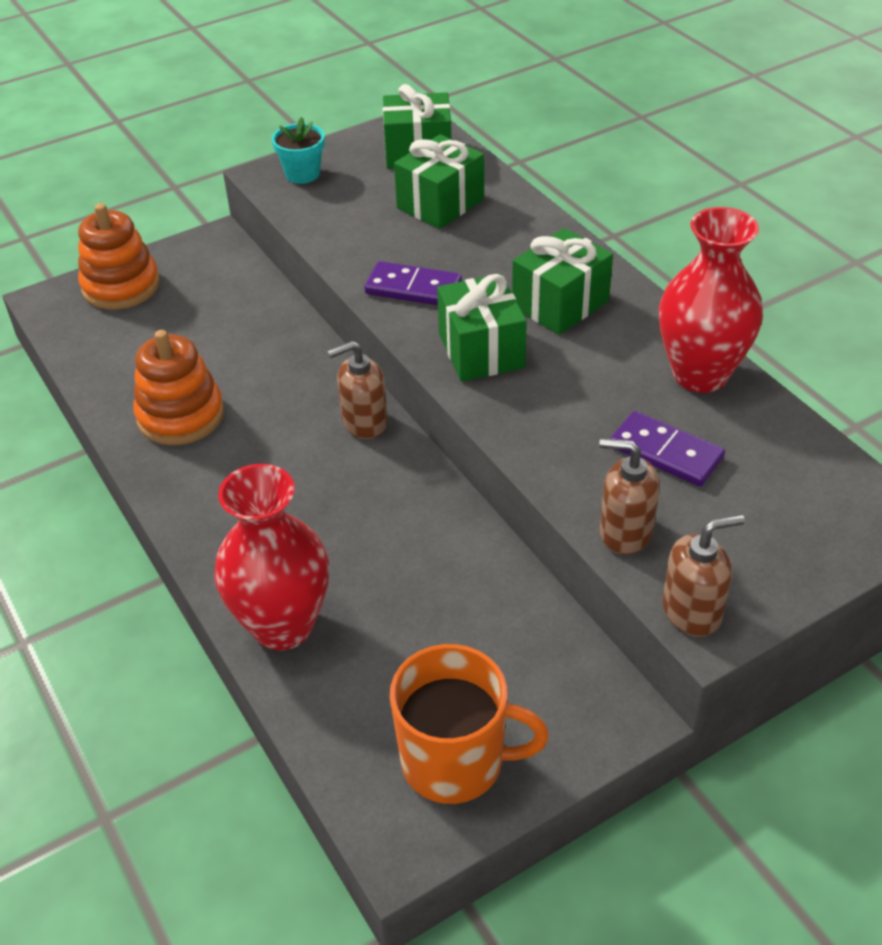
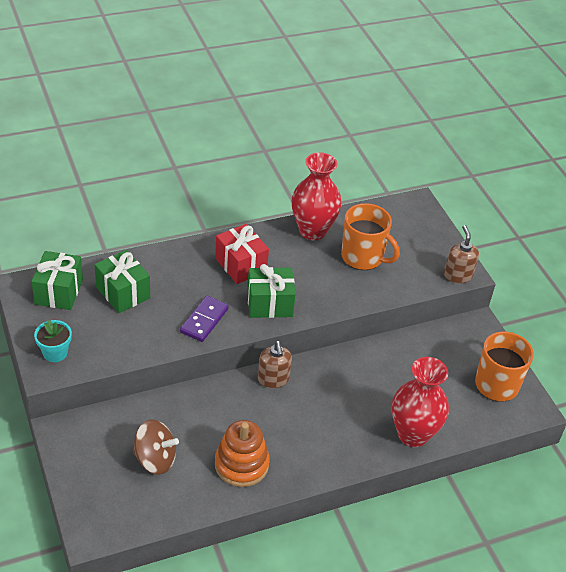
camera: 85 degrees left, 0 degrees up
(121, 286) = (92, 489): orange stacking toy -> none
(178, 329) = (155, 459): none -> brown spinning top
(560, 304) = (240, 265): green gift -> red gift
(625, 532) = (410, 283): brown soap dispenser -> none
(666, 452) = (363, 257): purple domino -> orange mug

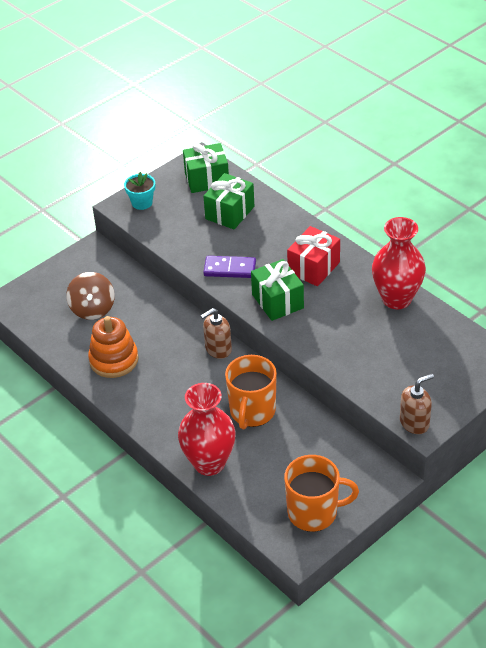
camera: 75 degrees right, 0 degrees up
(363, 257) = (387, 344): orange mug -> orange mug (252, 411)

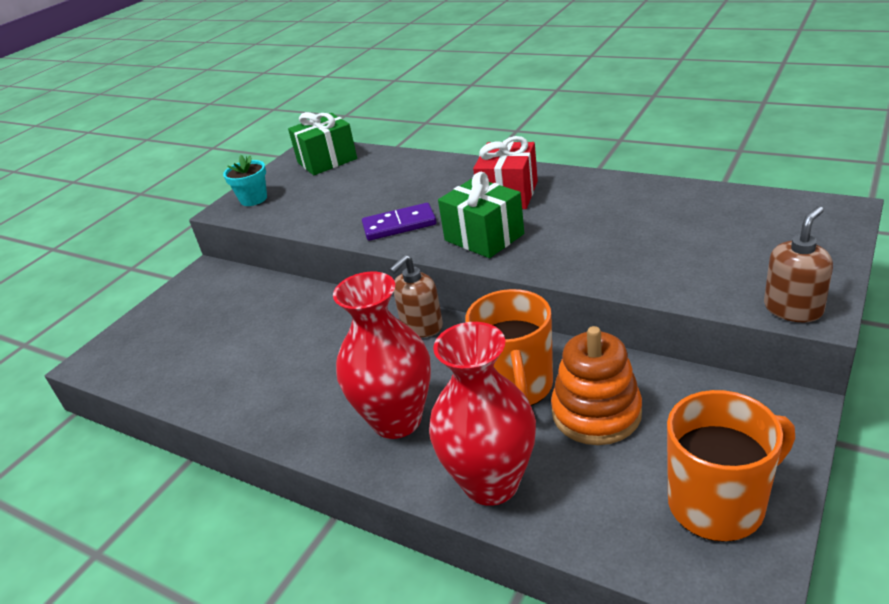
camera: 15 degrees left, 10 degrees down
(92, 309) = (221, 334): brown spinning top -> none
(114, 360) = (272, 385): orange stacking toy -> orange stacking toy (596, 413)
(230, 213) = (370, 178): green gift -> none
(396, 299) = (637, 192): red vase -> red vase (397, 420)

